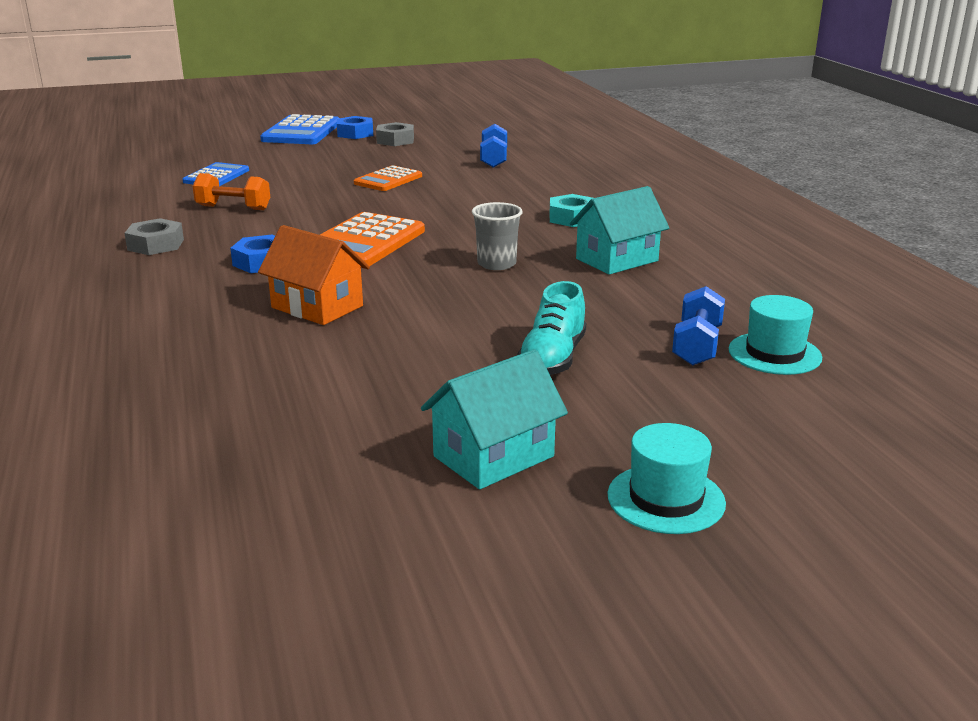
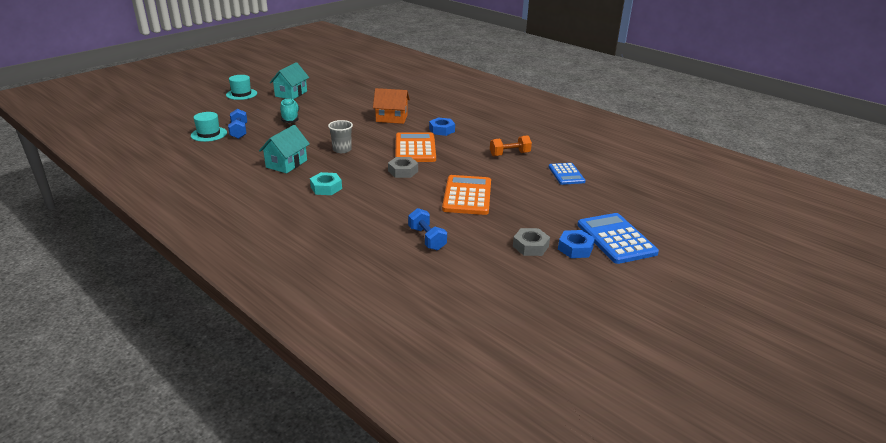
camera: 150 degrees right, 5 degrees up
(155, 245) = (499, 128): grey nut -> grey nut (403, 171)
(388, 180) = (467, 196): orange calculator -> orange calculator, size x1.61

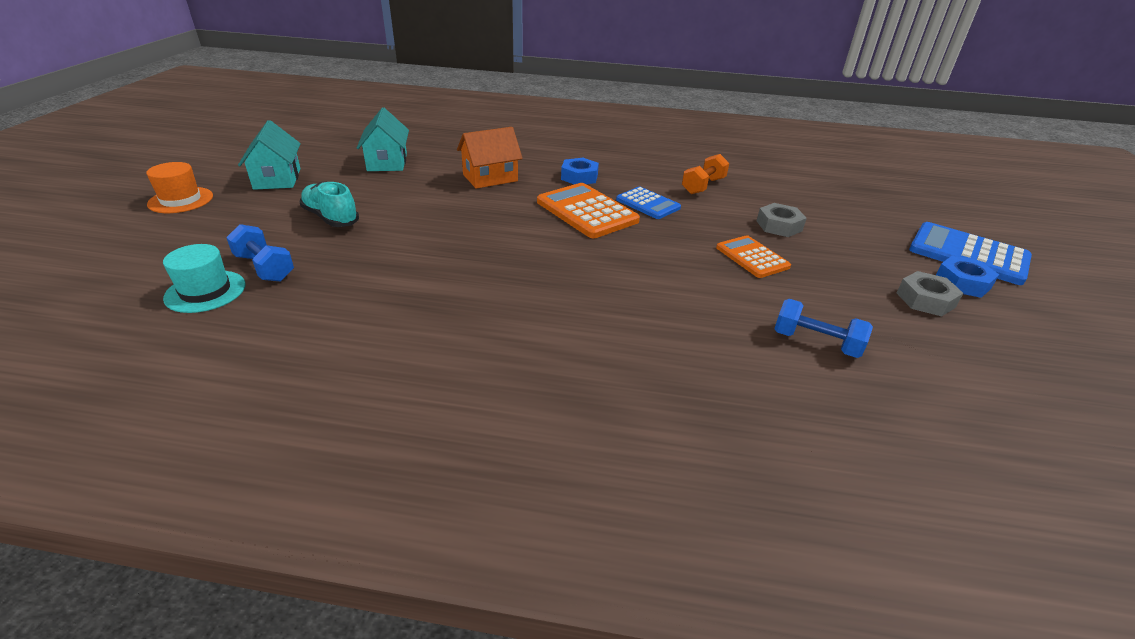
camera: 35 degrees left, 5 degrees up
(241, 94) = (181, 200): turquoise hat -> orange hat
(286, 164) = (435, 298): turquoise house -> turquoise house (387, 162)
(326, 188) = (561, 317): turquoise nut -> none
(342, 150) = (490, 245): grey cup -> none
(403, 171) = (624, 250): grey nut -> grey nut (779, 226)
(467, 196) = (752, 257): orange calculator -> orange calculator, size x0.62
(566, 174) = (796, 193): blue calculator -> blue calculator (648, 204)

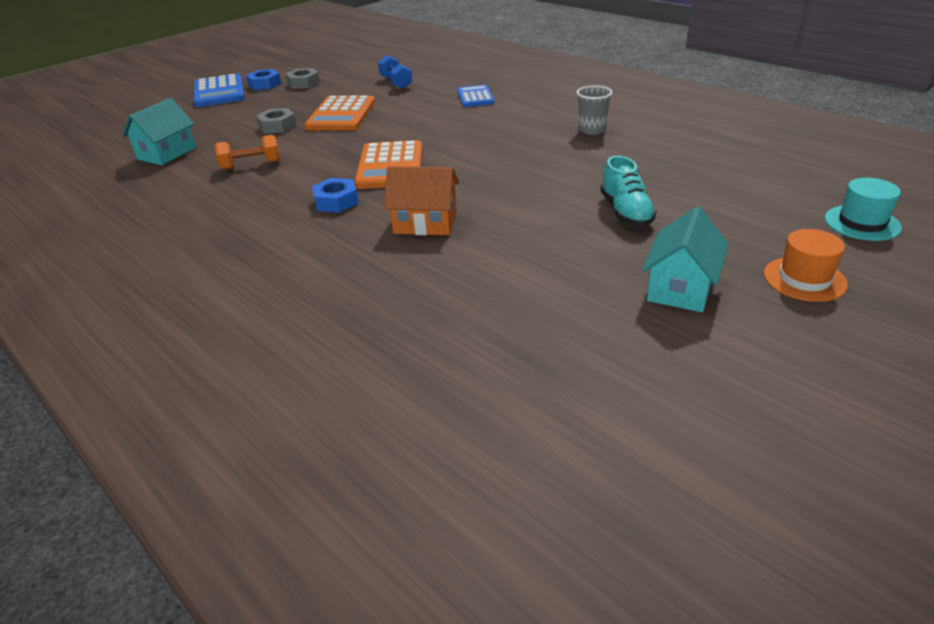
camera: 140 degrees left, 0 degrees up
(205, 291) = (739, 170): turquoise hat -> turquoise hat (862, 223)
(264, 268) = (693, 178): blue dumbbell -> none
(387, 162) = (522, 282): turquoise house -> turquoise house (167, 153)
(415, 314) = (592, 130): none -> grey cup
(648, 204) = (330, 161): blue calculator -> blue calculator (475, 97)
(752, 257) = (341, 115): orange calculator -> orange calculator, size x1.61

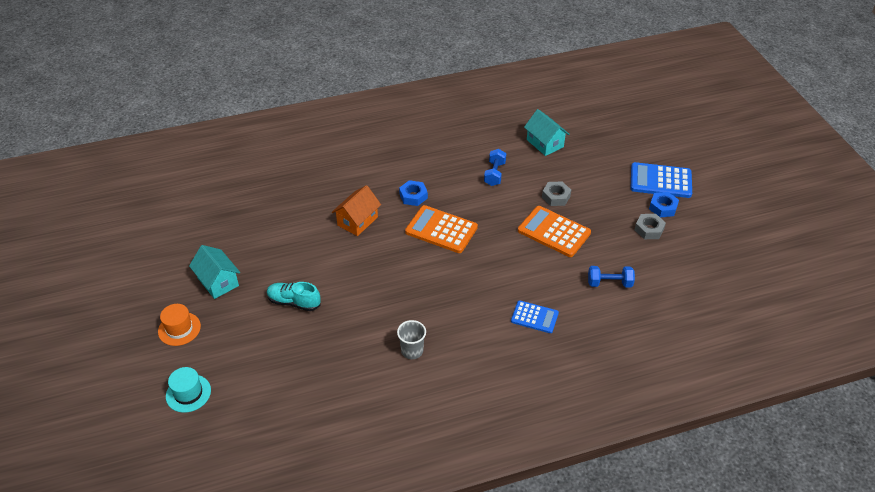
camera: 115 degrees right, 10 degrees up
(251, 165) = (494, 174): orange dumbbell -> blue dumbbell

